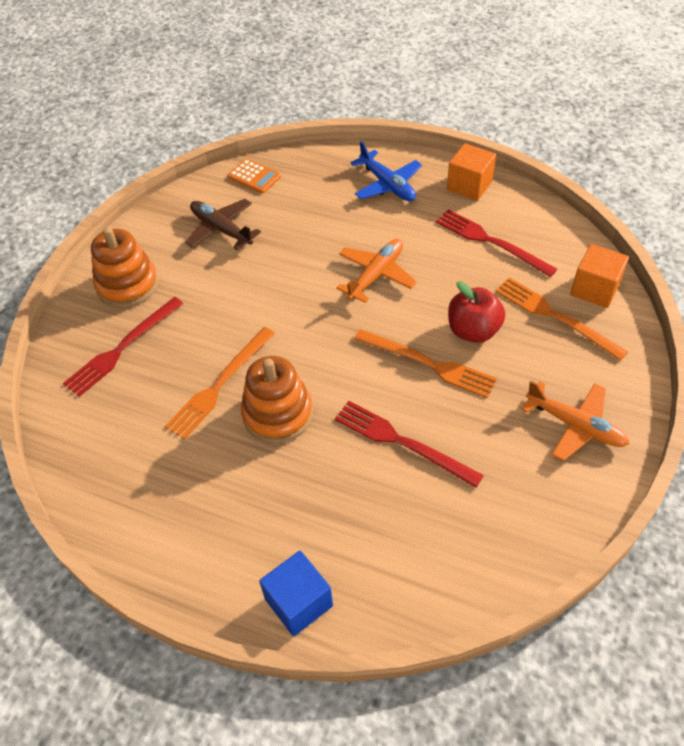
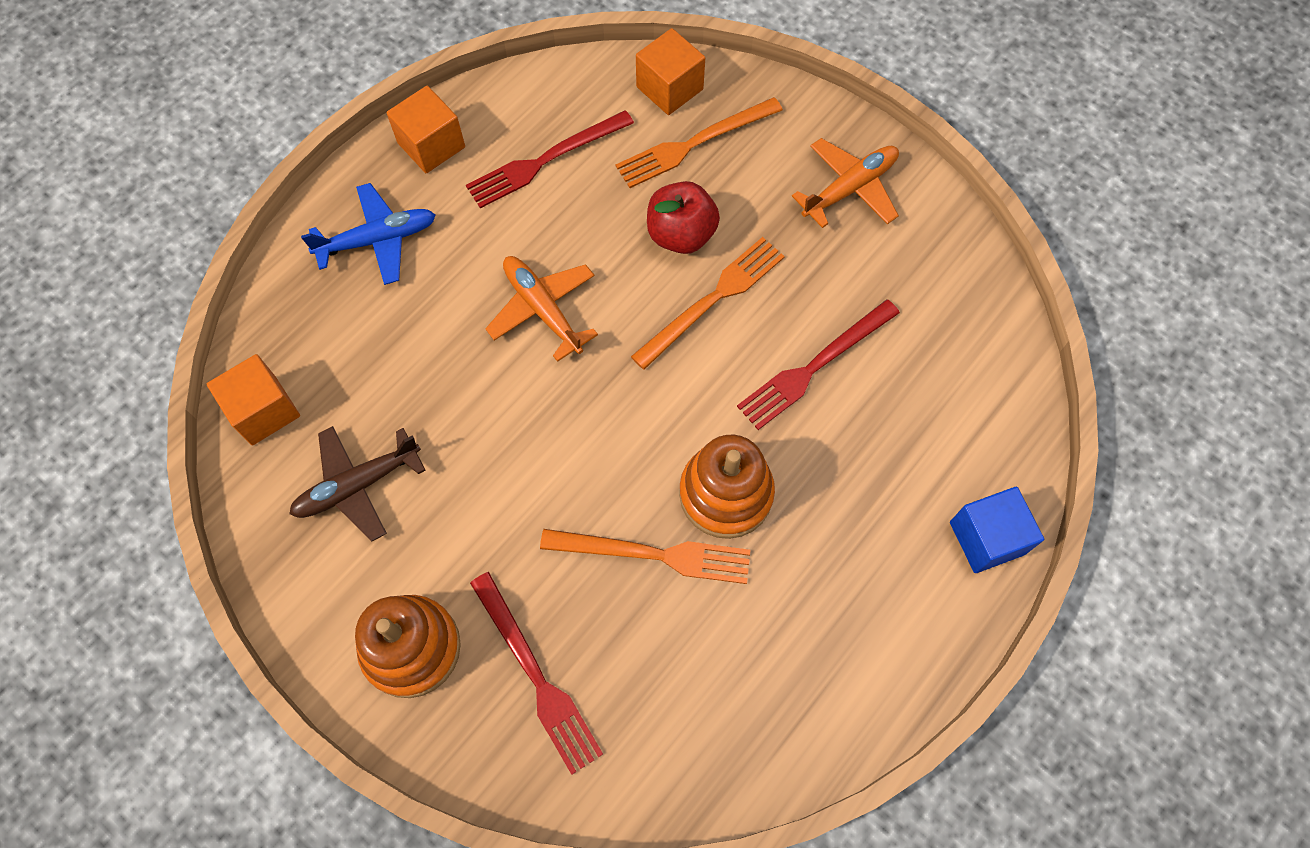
camera: 75 degrees left, 15 degrees up
(220, 385) = (653, 554): orange fork -> orange fork turned 45 degrees counterclockwise
(254, 177) = (264, 410): orange calculator -> orange cube

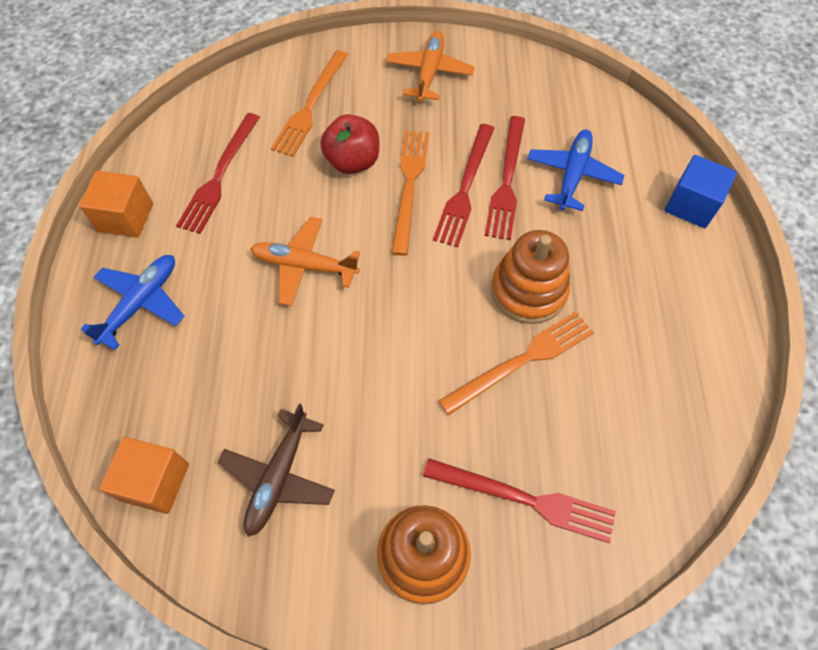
camera: 40 degrees left, 5 degrees down
(669, 88) = (264, 84): orange cube -> none
(765, 343) = (465, 188): none -> red fork
(890, 410) = (572, 175): none -> blue plane

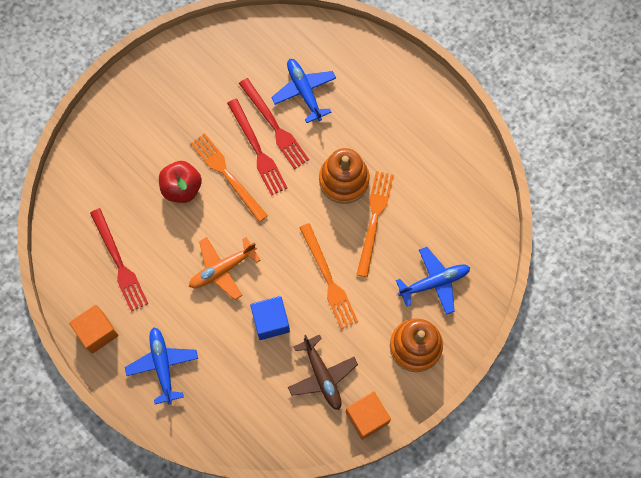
camera: 45 degrees left, 10 degrees up
(155, 482) = (270, 431): orange cube -> orange cube (367, 417)
(311, 106) = (119, 174): orange fork -> orange fork (328, 279)
(429, 72) = (163, 92): orange plane -> none
(525, 499) = (434, 282): red fork -> blue plane
(691, 205) = (378, 57): blue cube -> blue cube (270, 321)

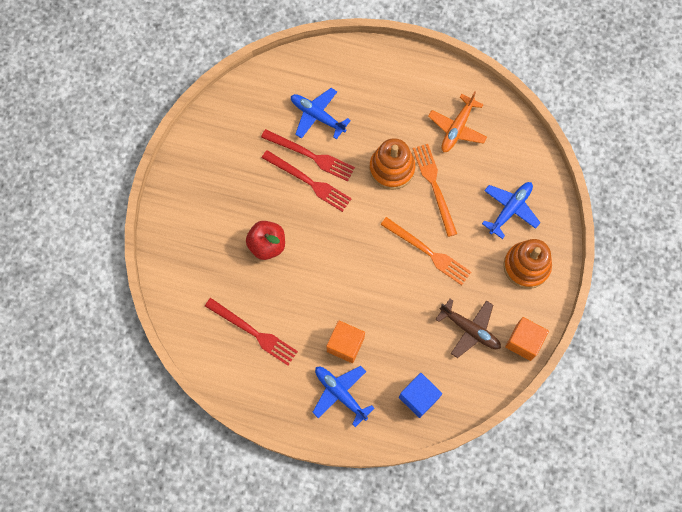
camera: 30 degrees left, 0 degrees up
(97, 332) = (270, 398): orange cube -> orange cube (345, 344)
(222, 269) = (340, 291): orange plane -> orange plane (457, 128)
(227, 175) = (297, 215): orange fork -> none
(270, 321) = (404, 310): blue cube -> blue cube (419, 397)

